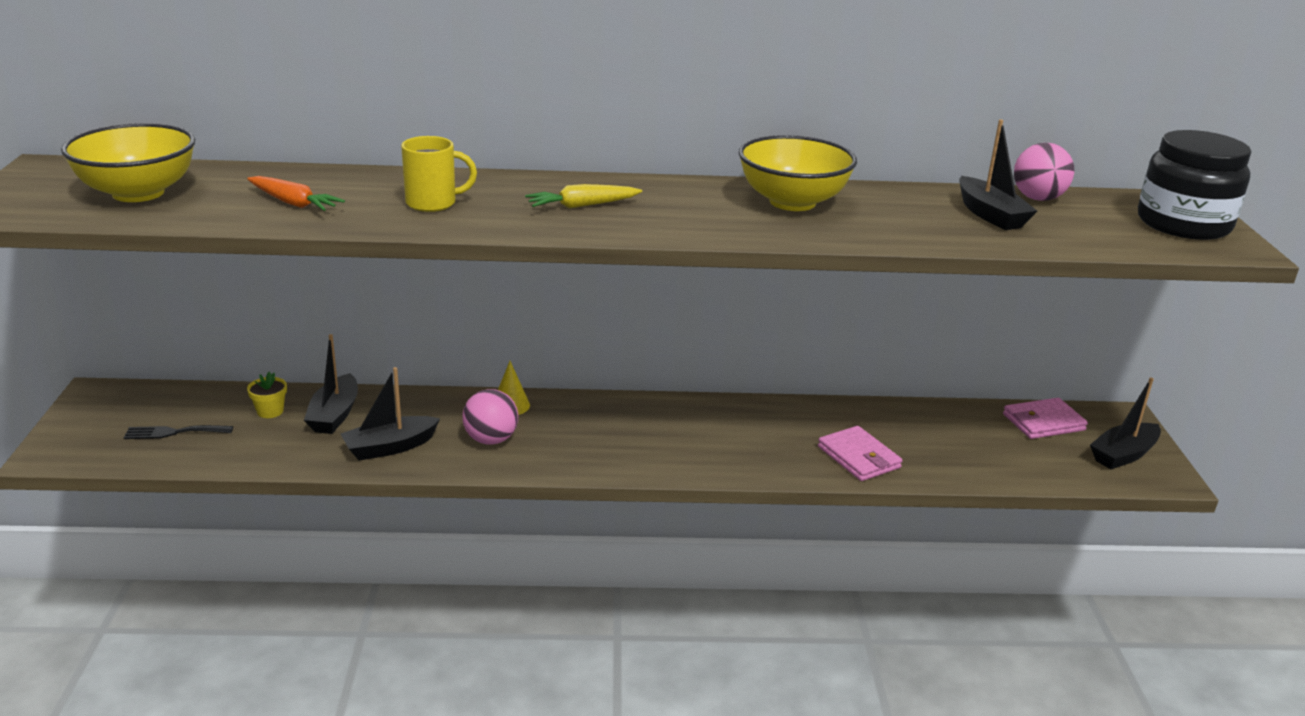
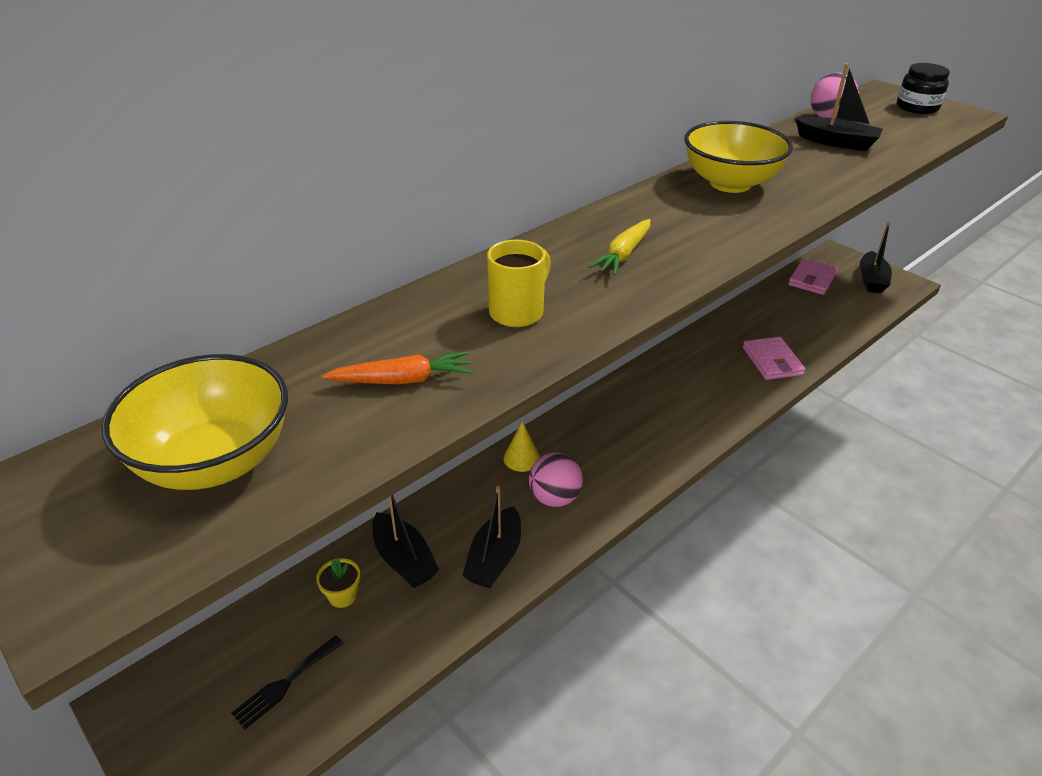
camera: 40 degrees left, 10 degrees up
(858, 457) = (772, 361): pink wallet -> pink wallet turned 60 degrees clockwise
(1183, 224) = (917, 107): black jar -> black jar, size x0.62

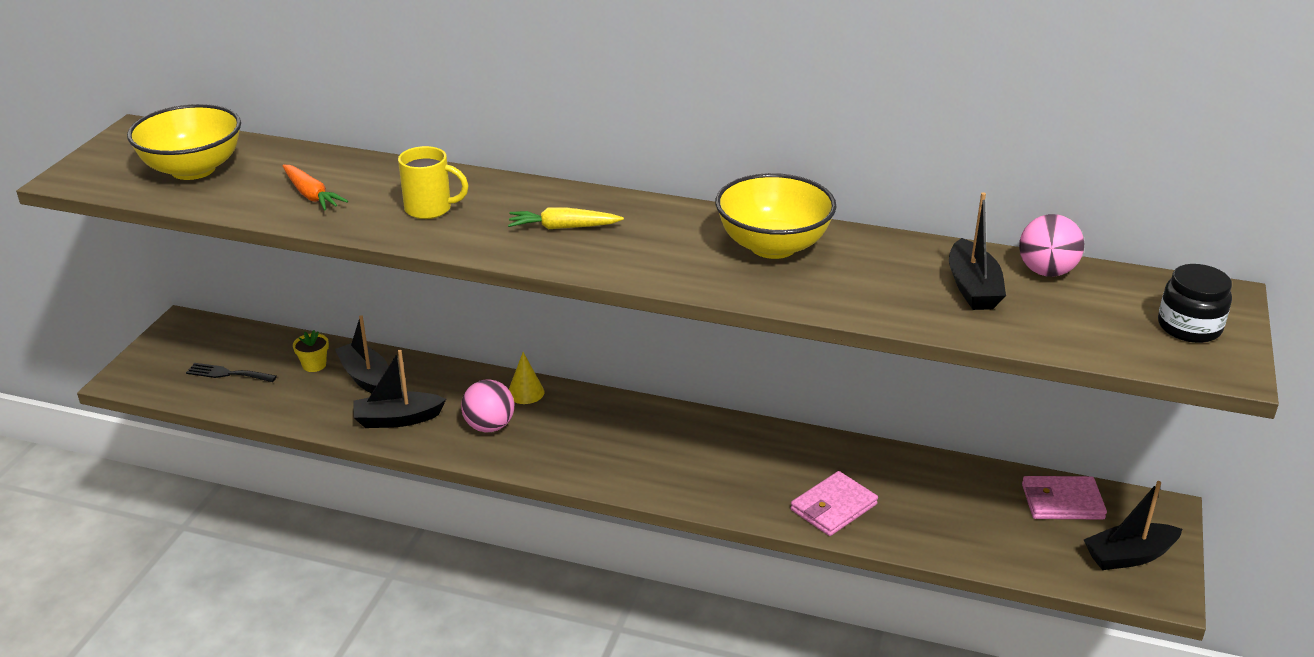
camera: 60 degrees right, 5 degrees down
(404, 560) = (366, 377): black boat -> black boat turned 120 degrees clockwise

